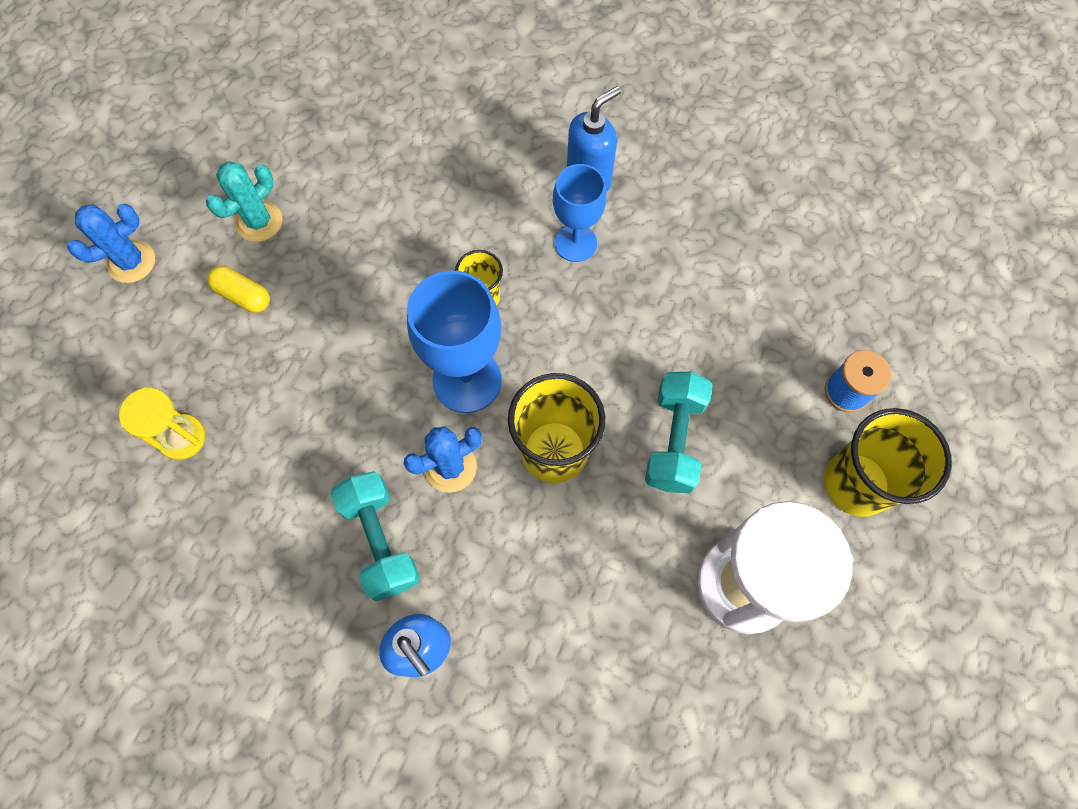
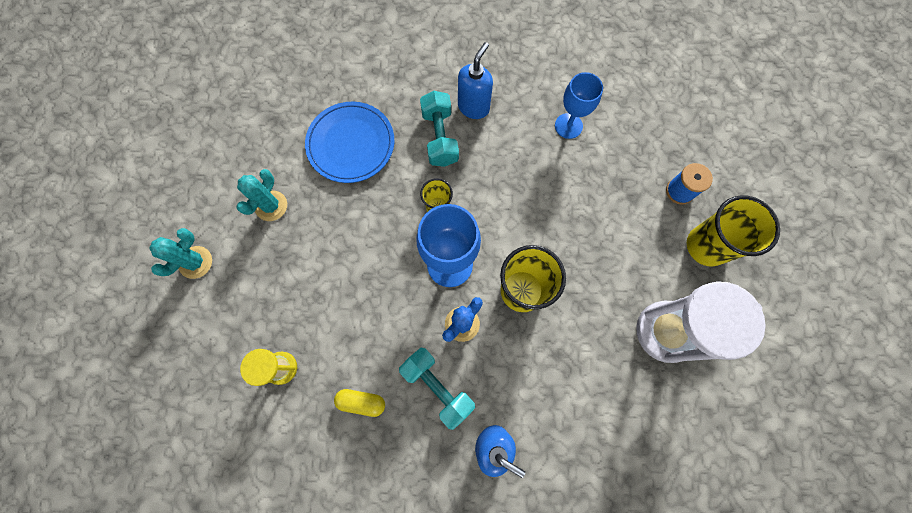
camera: 20 degrees left, 5 degrees up
(131, 262) = (195, 262): blue cactus -> turquoise cactus
(243, 295) = (281, 259): yellow capsule -> yellow capsule (361, 402)
(399, 175) = (351, 144): none -> blue plate
(575, 243) = (482, 152): blue goblet -> blue goblet (568, 126)
(674, 440) = (591, 257): turquoise dumbbell -> turquoise dumbbell (440, 137)

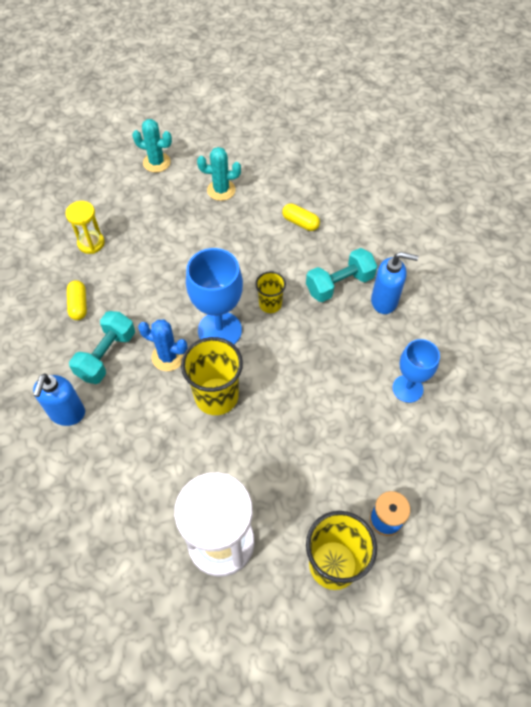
camera: 70 degrees right, 15 degrees down
(351, 144) = (300, 222): blue plate -> yellow capsule

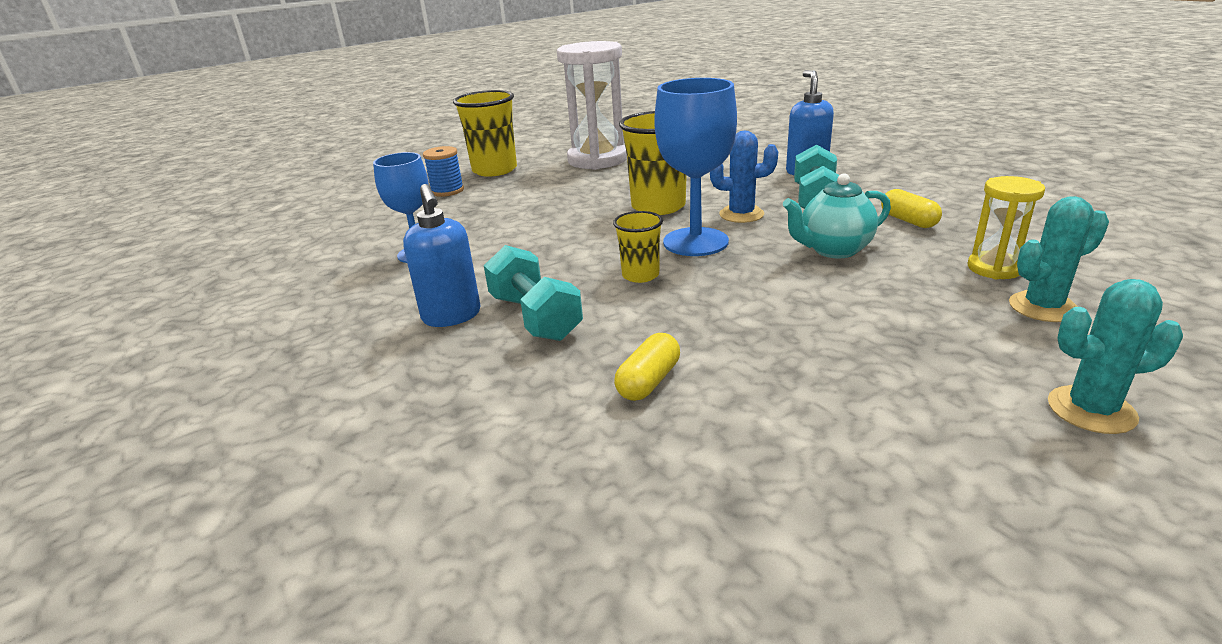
camera: 165 degrees right, 30 degrees down
(150, 289) = (833, 250): none -> turquoise teapot
(221, 190) = (871, 394): turquoise cactus -> turquoise cactus (1043, 307)
(300, 222) = (649, 381): yellow capsule -> yellow capsule turned 75 degrees counterclockwise
(339, 284) = (535, 317): turquoise dumbbell -> turquoise dumbbell turned 75 degrees counterclockwise
(384, 301) = (452, 316): blue soap dispenser -> blue soap dispenser turned 105 degrees counterclockwise

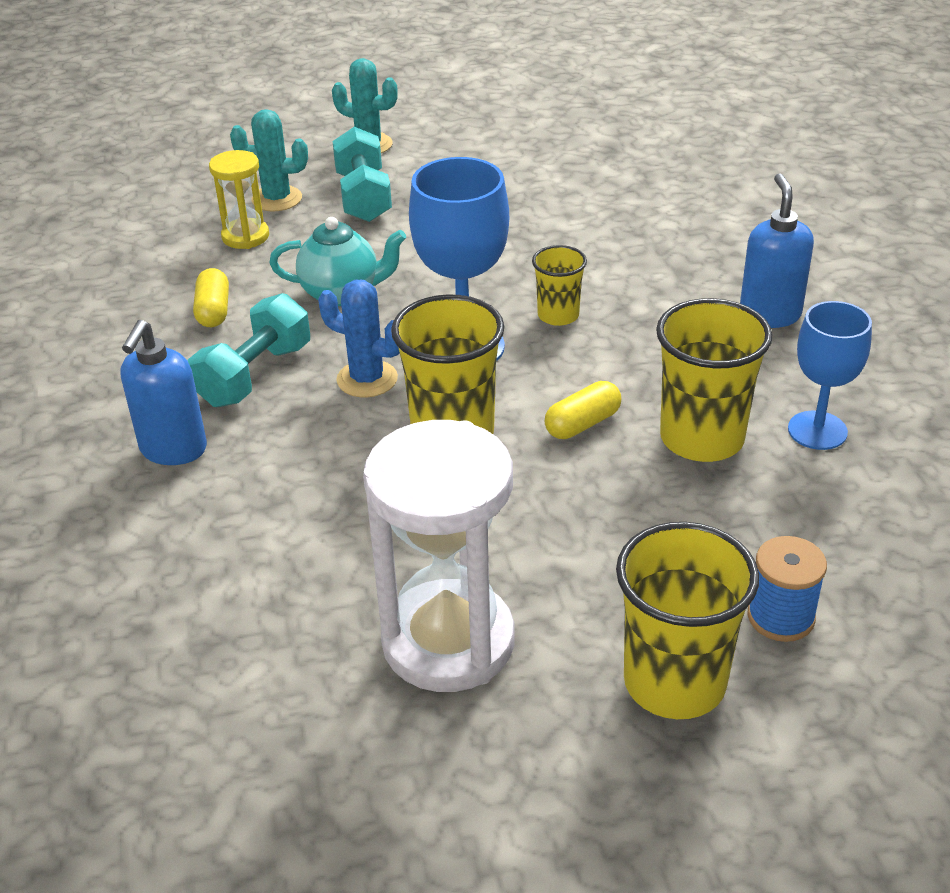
camera: 160 degrees left, 10 degrees up
(498, 235) = (701, 438): none -> yellow cup
(535, 317) = (686, 292): turquoise dumbbell -> turquoise dumbbell (363, 197)
(649, 381) = (615, 216): yellow capsule -> yellow capsule (582, 424)

